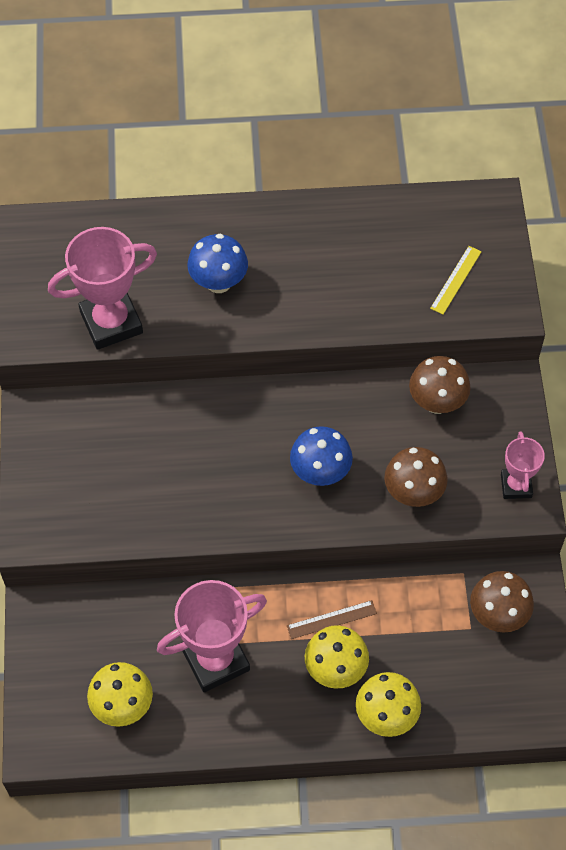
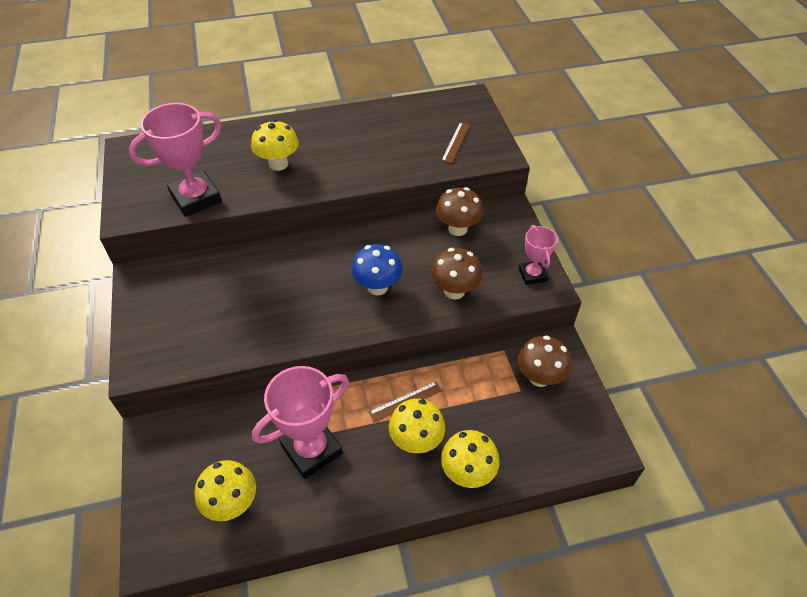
camera: 10 degrees left, 10 degrees down
(218, 282) = (278, 164): blue mushroom -> yellow mushroom
(456, 280) = (455, 142): yellow ruler -> brown ruler

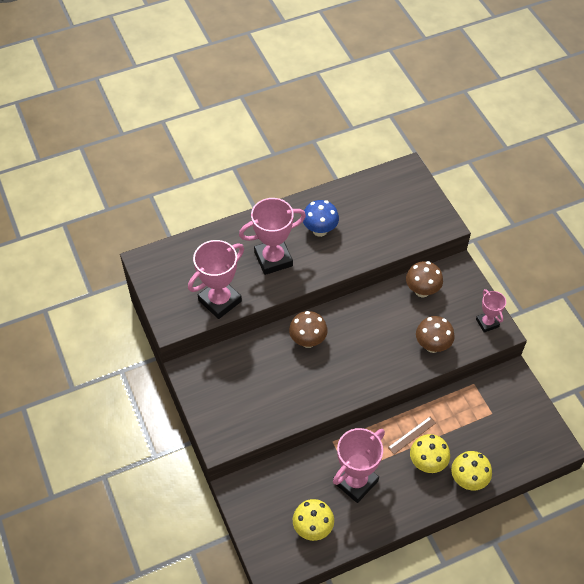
camera: 10 degrees left, 5 degrees up
(278, 164) = (273, 259): yellow mushroom -> pink trophy
(377, 287) = (374, 351): blue mushroom -> blue mushroom (320, 230)
(455, 142) = (408, 217): brown ruler -> none
(539, 377) = (504, 401): brown mushroom -> brown mushroom (308, 341)

